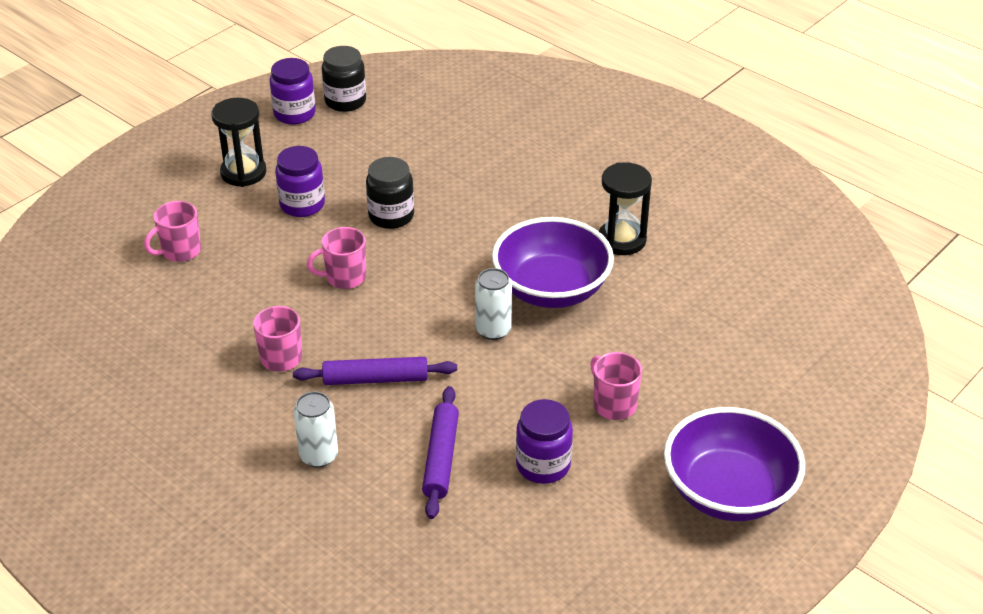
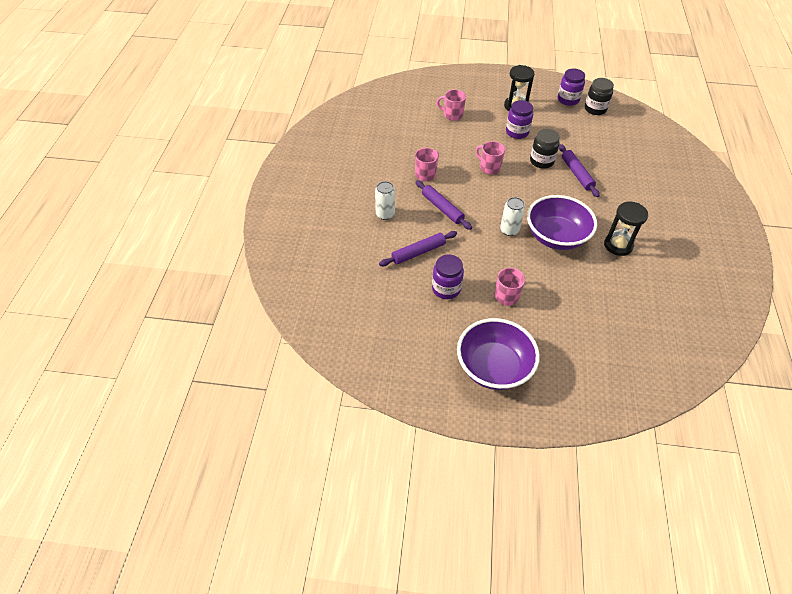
camera: 55 degrees right, 10 degrees up
(453, 197) = (576, 174): none -> purple rolling pin

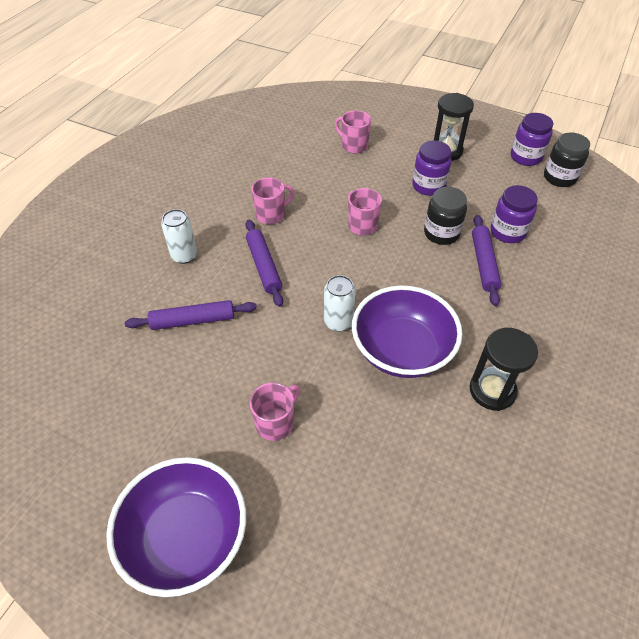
camera: 20 degrees right, 0 degrees up
(446, 289) = (196, 385): purple jar -> purple jar (507, 232)

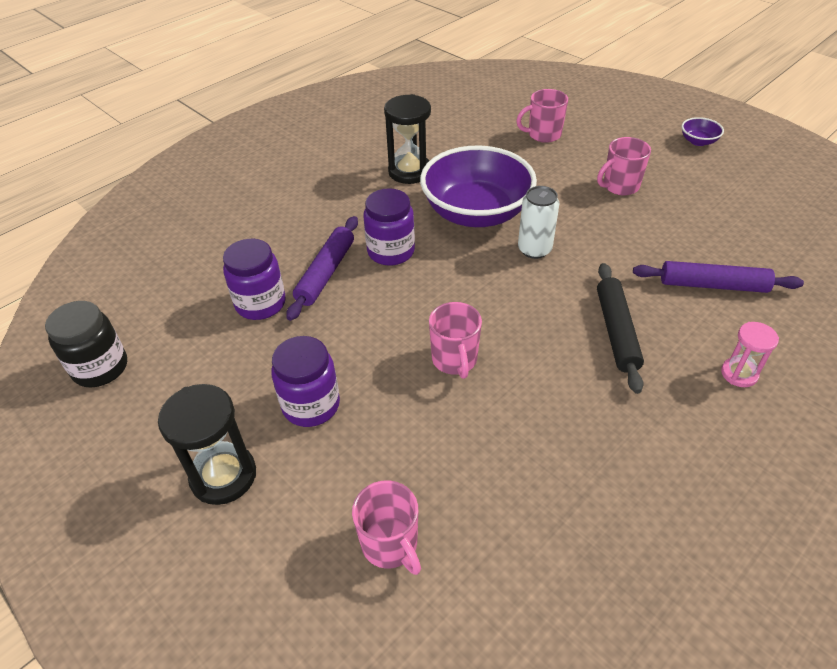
camera: 160 degrees left, 5 degrees down
(184, 256) = (739, 374): white can -> pink hourglass
(186, 538) = (698, 141): purple bowl -> purple bowl, size x0.40
(264, 266) = (616, 331): purple rolling pin -> black rolling pin
(271, 215) = (595, 413): pink mug -> pink mug (543, 135)
(441, 233) = (349, 322): black jar -> none
(526, 157) = (104, 422): purple jar -> purple jar (391, 251)

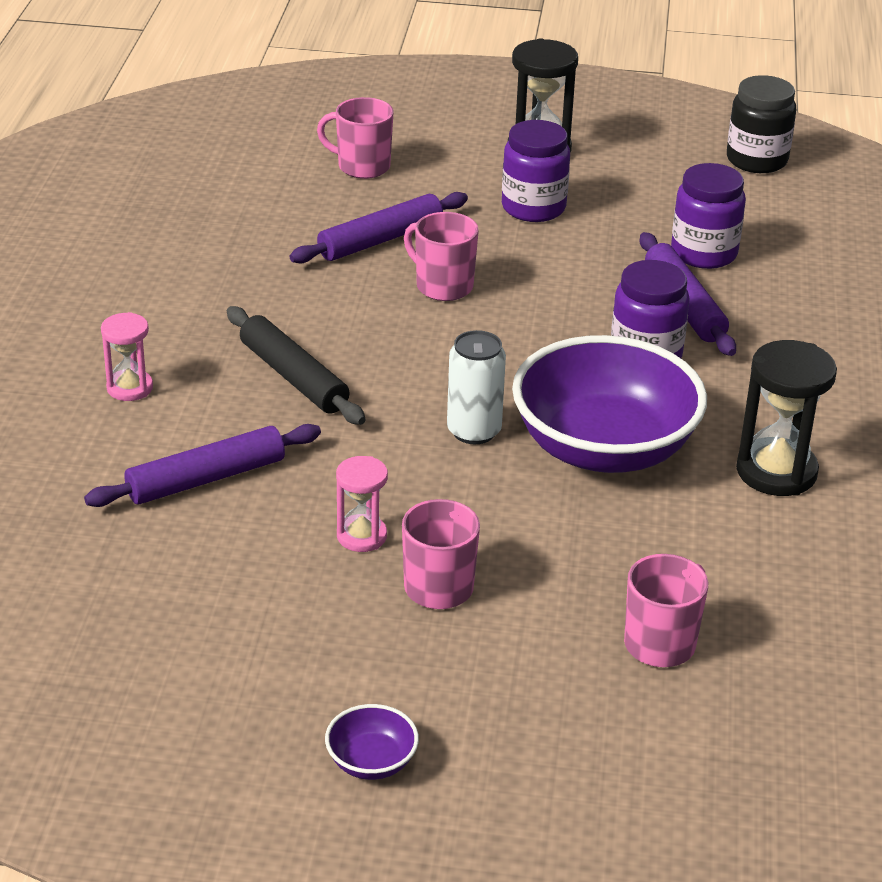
camera: 140 degrees right, 10 degrees down
(457, 431) = (381, 240): none -> purple rolling pin
(641, 221) = (361, 536): none -> pink hourglass

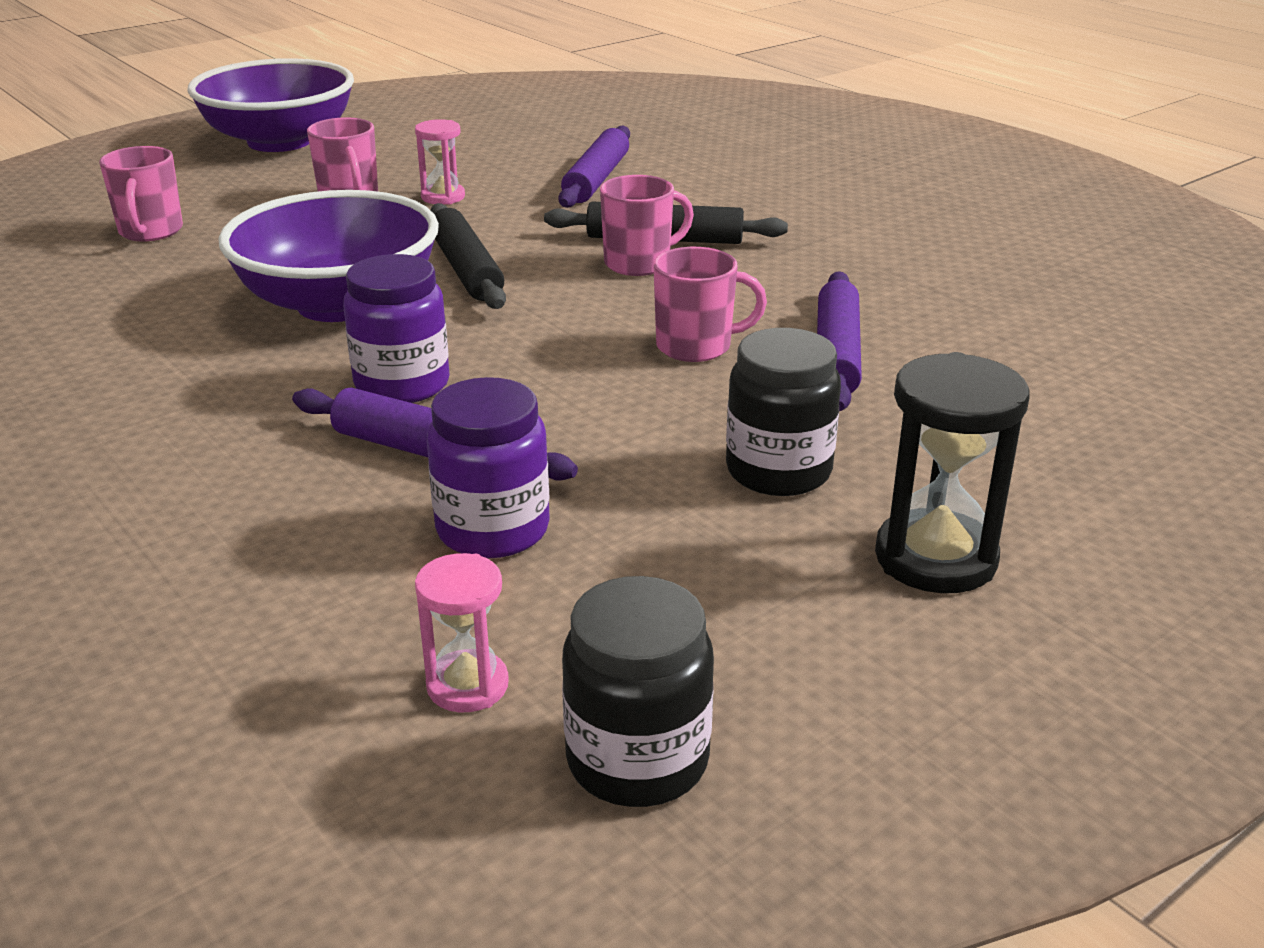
camera: 135 degrees right, 5 degrees down
(130, 388) = (751, 190): pink hourglass -> pink hourglass (467, 685)
(362, 166) = (1032, 411): pink mug -> pink mug (639, 263)
(371, 762) = (280, 141): purple bowl -> purple bowl, size x2.49
(474, 431) = (466, 269): white can -> black rolling pin
(533, 208) = (778, 471): purple jar -> black jar
(776, 472) = (152, 354): black hourglass -> none

